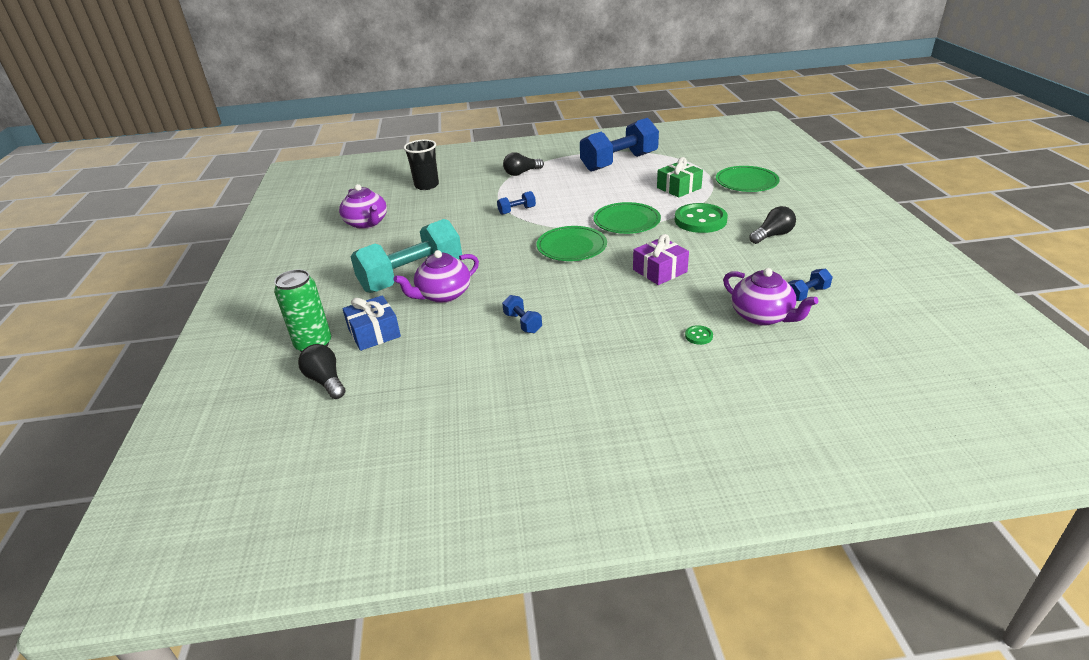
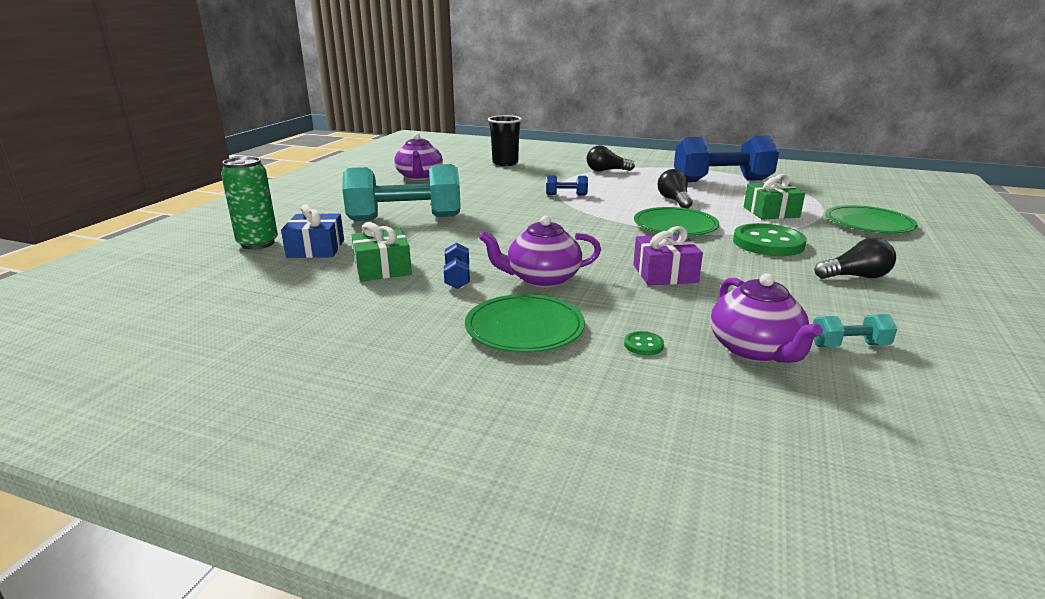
camera: 25 degrees right, 10 degrees down
(326, 381) = (227, 270): black light bulb -> black light bulb (674, 200)
(443, 295) = (413, 237): purple teapot -> purple teapot (542, 279)
(455, 334) = (382, 268): none -> green gift
(571, 246) = (588, 232): green plate -> green plate (524, 327)
(807, 294) = (849, 345): blue dumbbell -> turquoise dumbbell

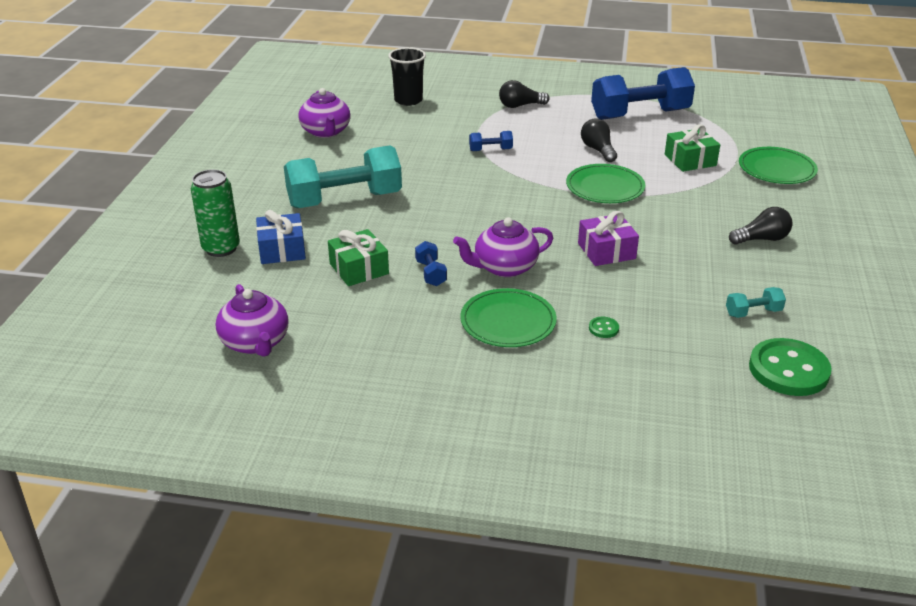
camera: 10 degrees left, 10 degrees up
(755, 350) = (686, 324): purple teapot -> purple teapot (255, 342)
(768, 243) = (689, 204): green button -> green button (788, 370)

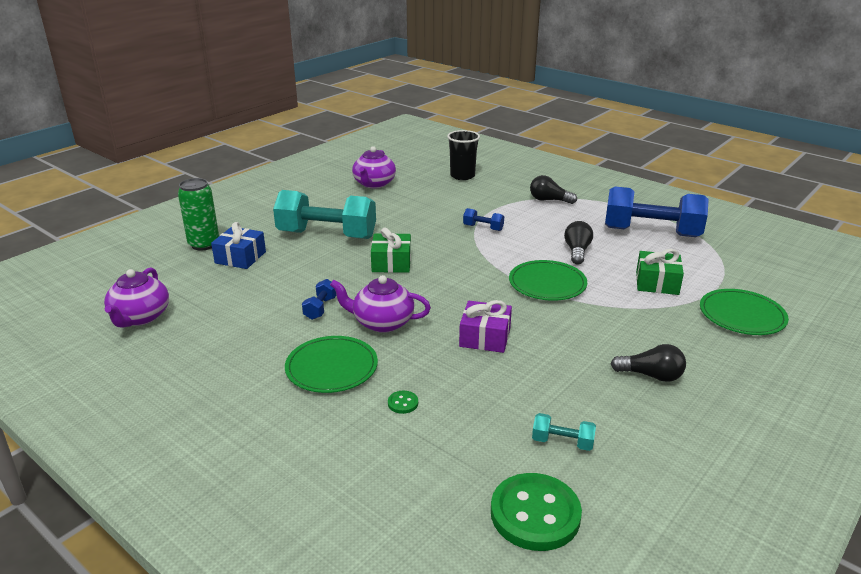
camera: 30 degrees right, 5 degrees down
(359, 269) = (274, 288): green gift -> green gift (391, 263)

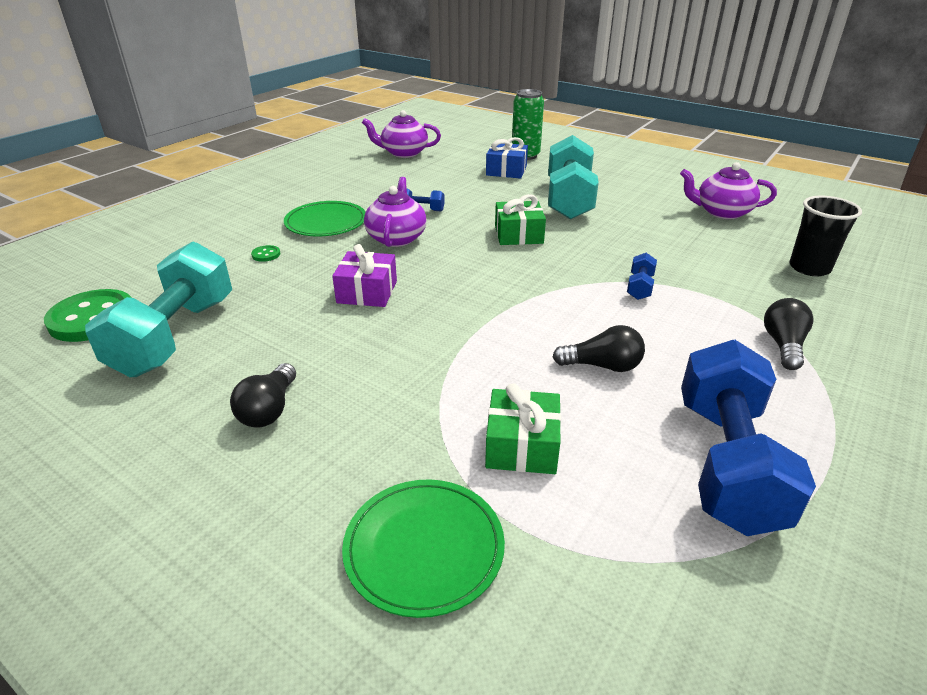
camera: 85 degrees right, 5 degrees up
(547, 283) = (495, 335): green plate -> none
(562, 442) = (176, 336): turquoise dumbbell -> turquoise dumbbell, size x2.40

